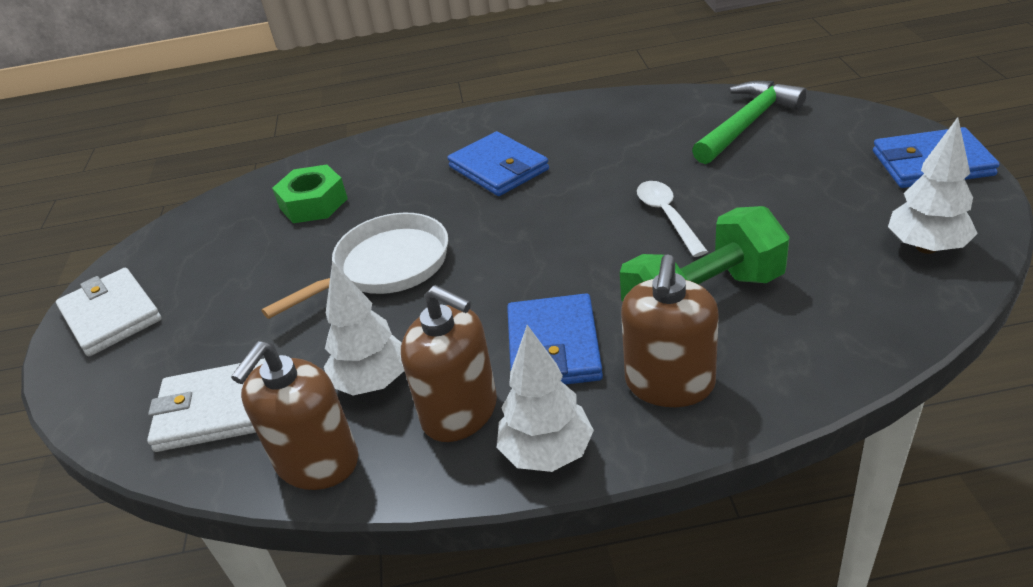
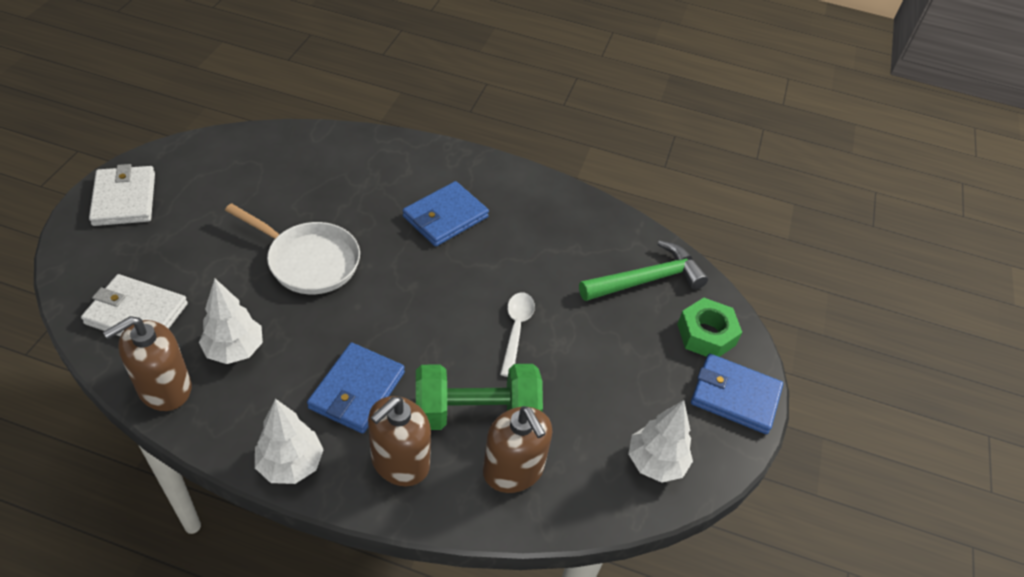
camera: 15 degrees right, 10 degrees up
(313, 203) = (305, 175): green nut -> green nut (706, 334)
(386, 267) = (309, 261): white pan -> white pan turned 45 degrees clockwise
(460, 412) = (266, 404): brown soap dispenser -> brown soap dispenser (513, 470)
(499, 168) = (445, 217): blue wallet -> blue wallet turned 60 degrees clockwise

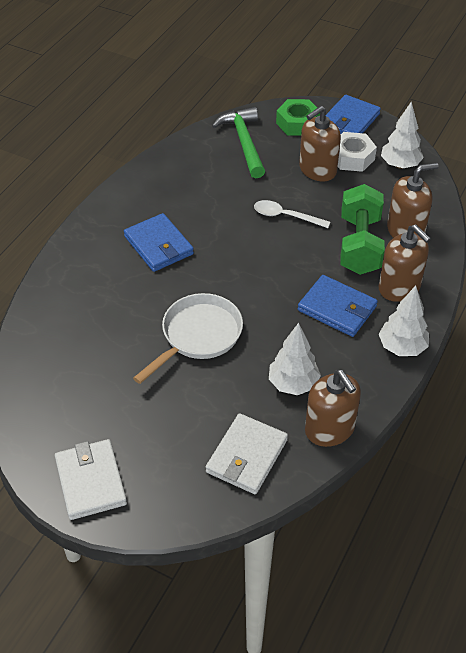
camera: 75 degrees left, 0 degrees up
(124, 199) = (90, 481): white wallet -> white wallet turned 75 degrees clockwise
(615, 361) = (317, 170): none -> brown soap dispenser
(654, 401) = (352, 157): none -> white nut

